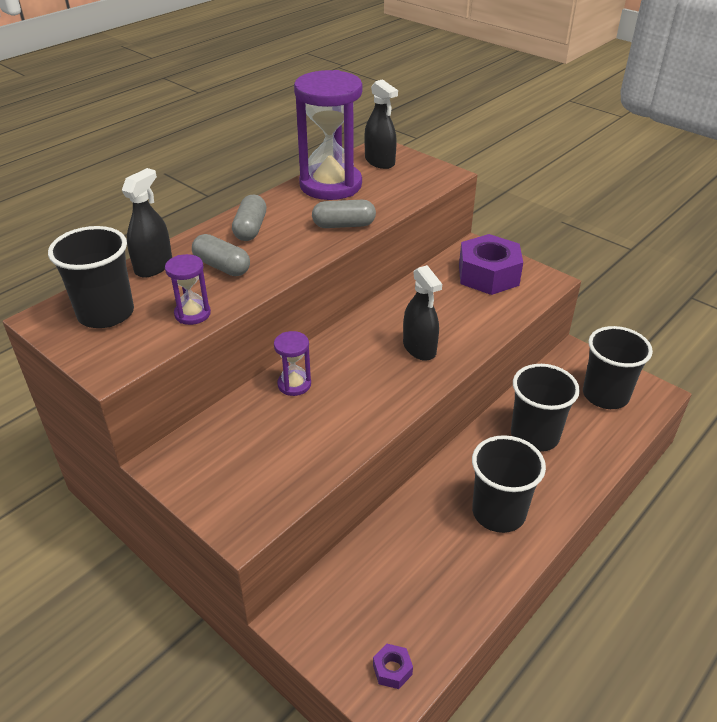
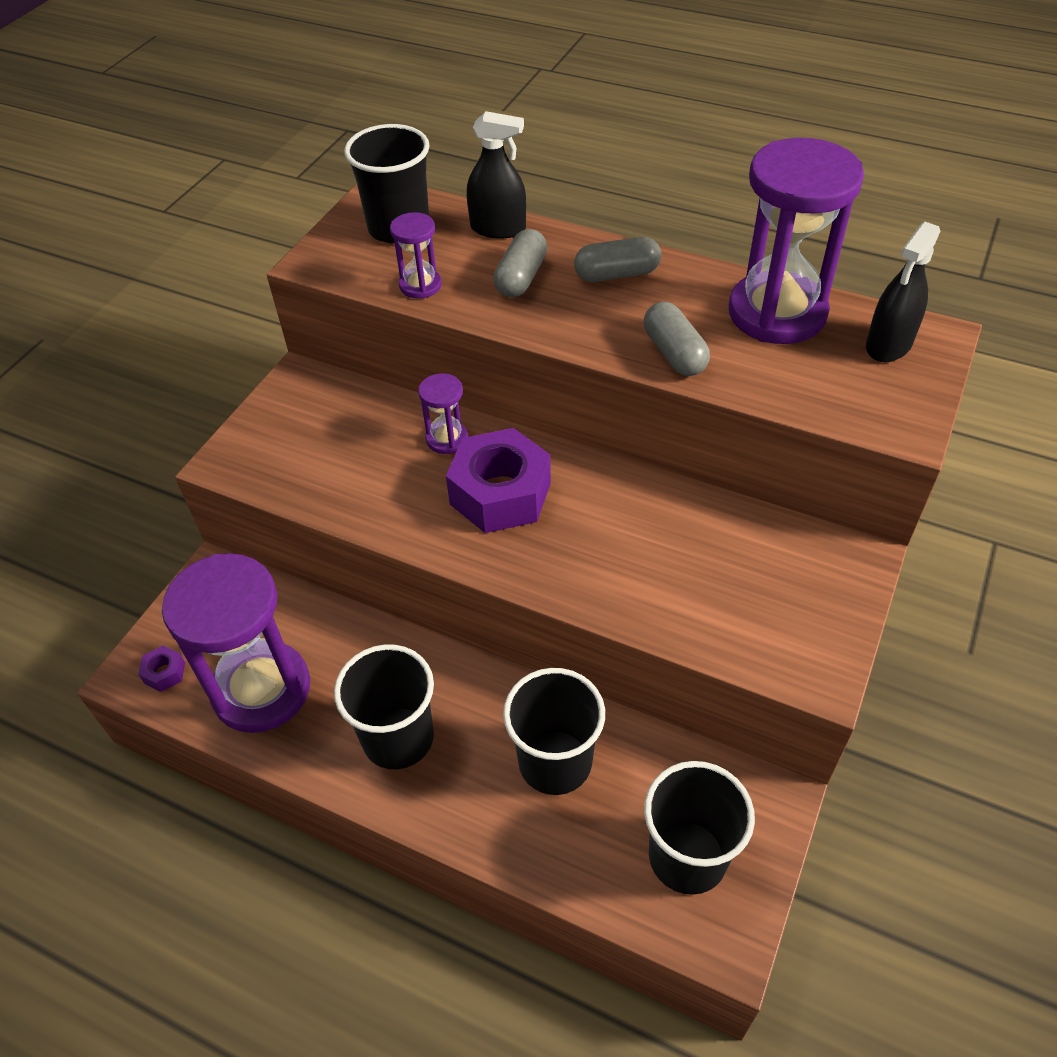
camera: 75 degrees right, 10 degrees up
(419, 348) = (564, 542): black spray bottle -> none
(432, 594) = (261, 689): none -> purple hourglass
(488, 275) = (788, 590): purple nut -> purple nut (500, 493)

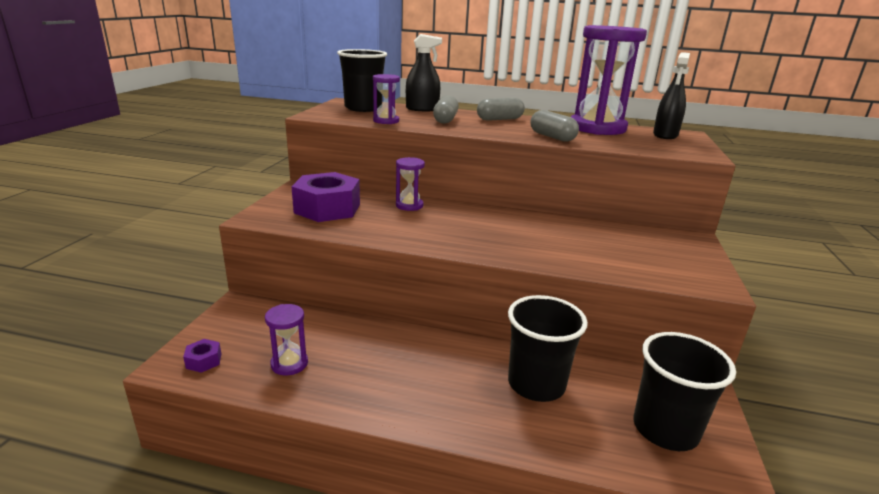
camera: 15 degrees left, 25 degrees down
(261, 689) = (289, 364): purple hourglass -> purple hourglass, size x0.45
(398, 738) = (409, 382): black cup -> none
(500, 493) = (455, 223): purple nut -> purple nut (327, 208)

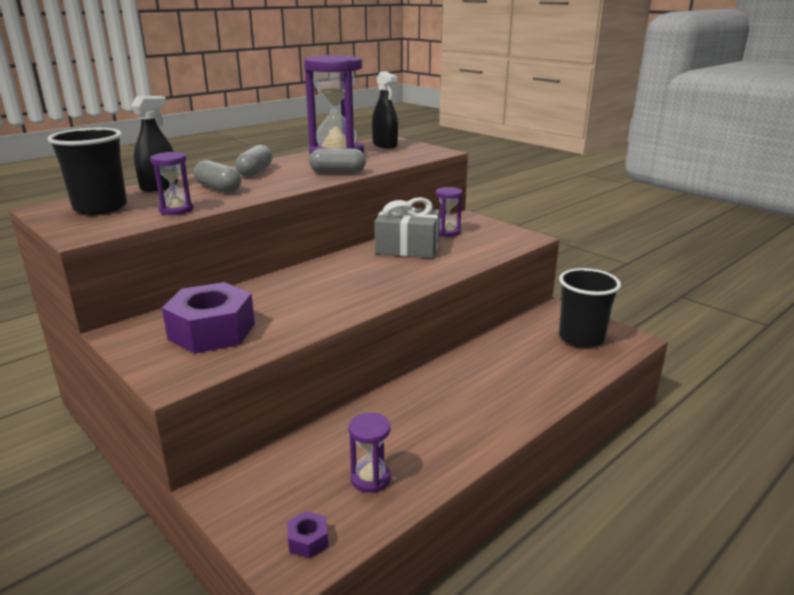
camera: 55 degrees left, 0 degrees up
(409, 205) = (269, 289): purple hourglass -> purple hourglass (447, 232)
(536, 384) = (505, 363): black cup -> none
(568, 231) = (407, 247): none -> grey gift

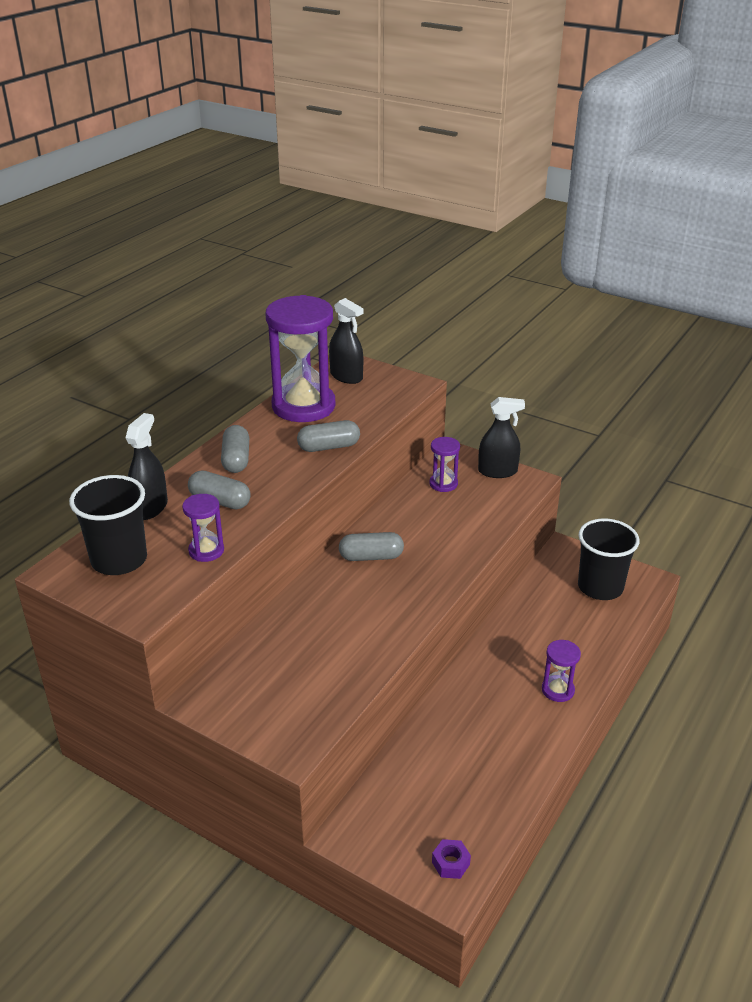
camera: 15 degrees left, 10 degrees up
(212, 331) = (288, 680): purple nut -> none
(352, 265) = (371, 557): none -> grey capsule
(370, 478) = (473, 792): purple hourglass -> purple hourglass (558, 690)
(407, 247) = (414, 518): grey gift -> none
(501, 230) = (497, 471): none -> black spray bottle

